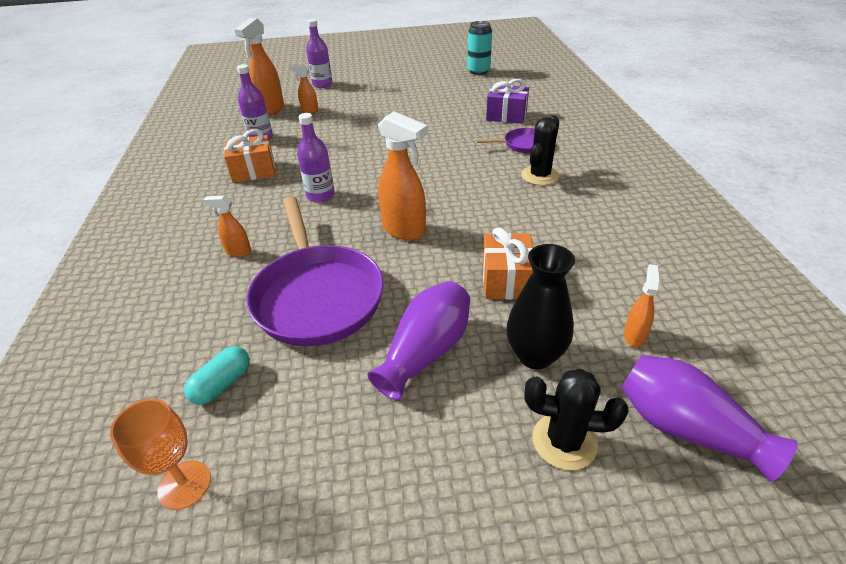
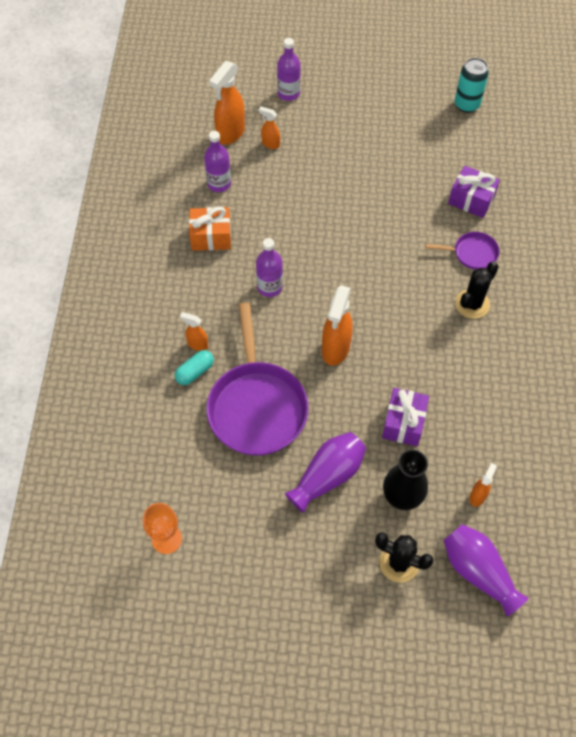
camera: 10 degrees right, 20 degrees up
(222, 384) = (187, 471): turquoise capsule -> turquoise capsule (195, 372)
(404, 230) = (335, 349): orange spray bottle -> orange spray bottle turned 60 degrees clockwise
(506, 280) = (403, 423): orange gift -> purple gift

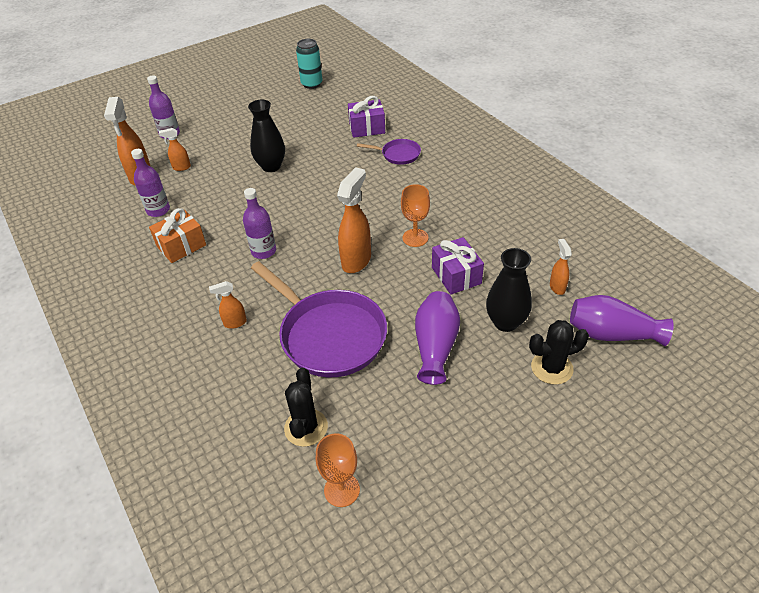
camera: 35 degrees left, 15 degrees down
(195, 372) = (250, 343): turquoise capsule -> none
(335, 349) = (356, 260): orange spray bottle -> orange spray bottle turned 135 degrees counterclockwise
(346, 193) = (271, 166): none -> black vase
(404, 360) = (415, 238): none -> orange goblet
(472, 253) = (398, 154): purple pan -> purple pan turned 45 degrees clockwise
(472, 304) = (428, 181): black cactus -> black cactus (306, 427)

